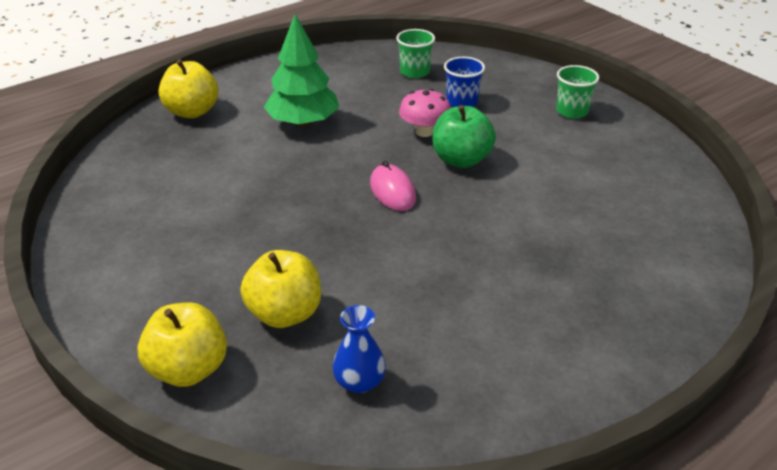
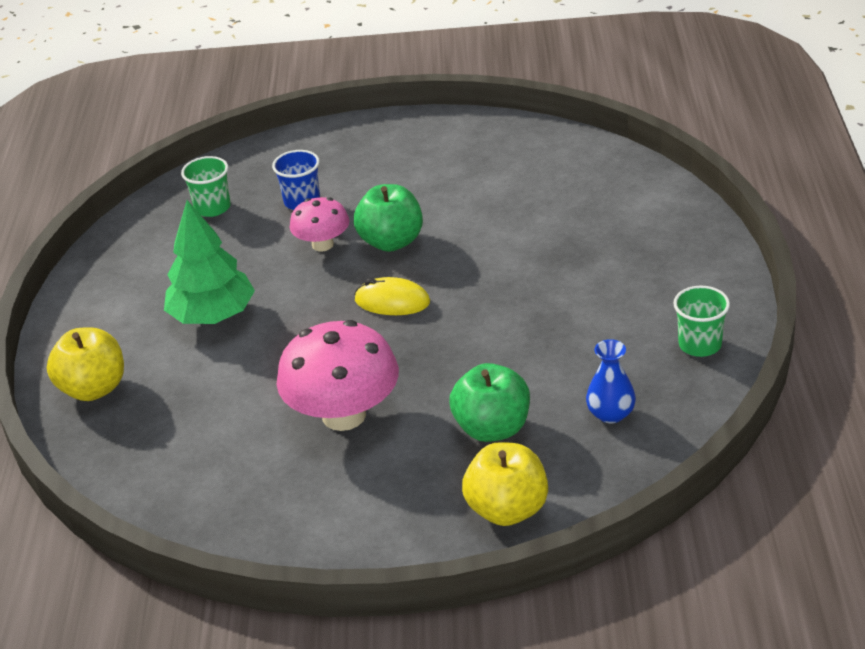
camera: 50 degrees left, 0 degrees up
(243, 227) = (344, 415): none -> pink mushroom
(285, 313) = (492, 428): yellow apple -> green apple
(392, 191) = (392, 301): pink mouse -> yellow mouse
(572, 111) = (394, 147): green cup -> green cup (700, 344)

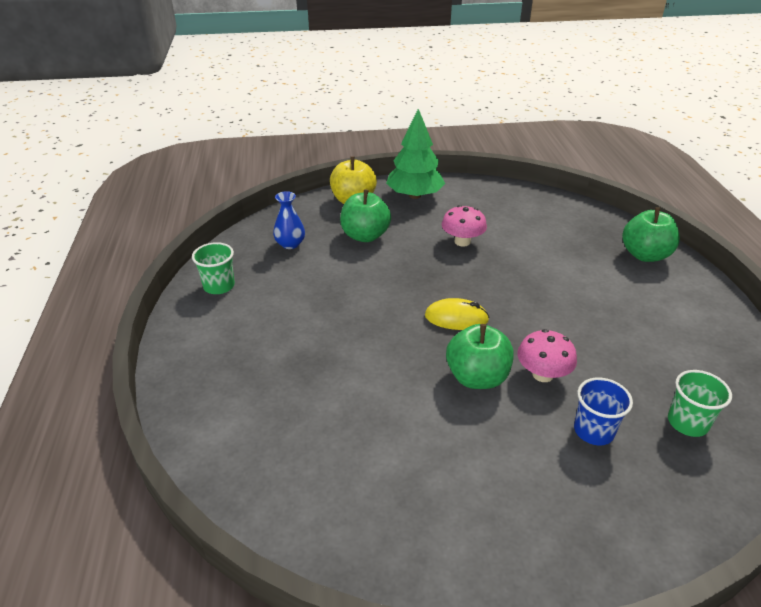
camera: 170 degrees right, 0 degrees up
(94, 388) = (645, 255): yellow apple -> green apple
(213, 315) = (598, 306): green tree -> green tree (414, 195)
(344, 415) = (462, 241): pink mushroom -> pink mushroom, size x0.57

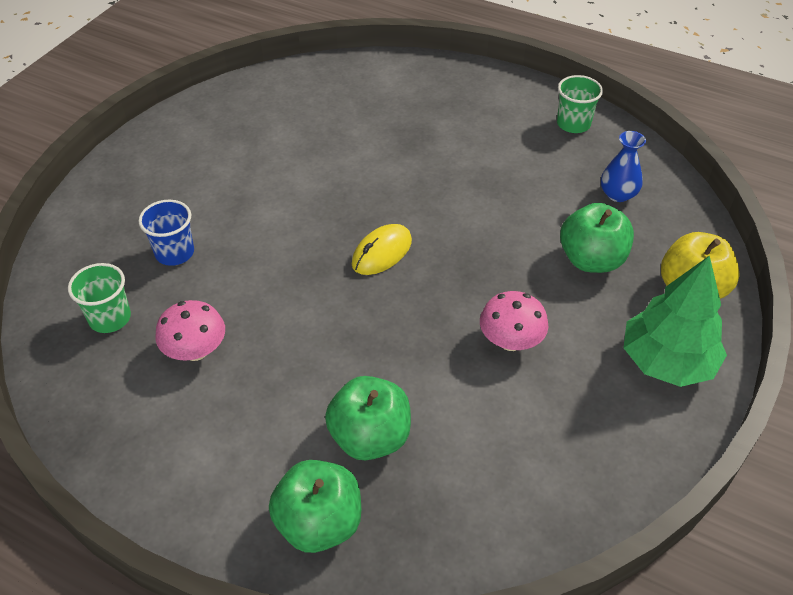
camera: 125 degrees right, 10 degrees up
(477, 377) = (298, 221): green apple -> green apple (370, 437)
(542, 374) = (256, 264): pink mushroom -> pink mushroom (195, 351)

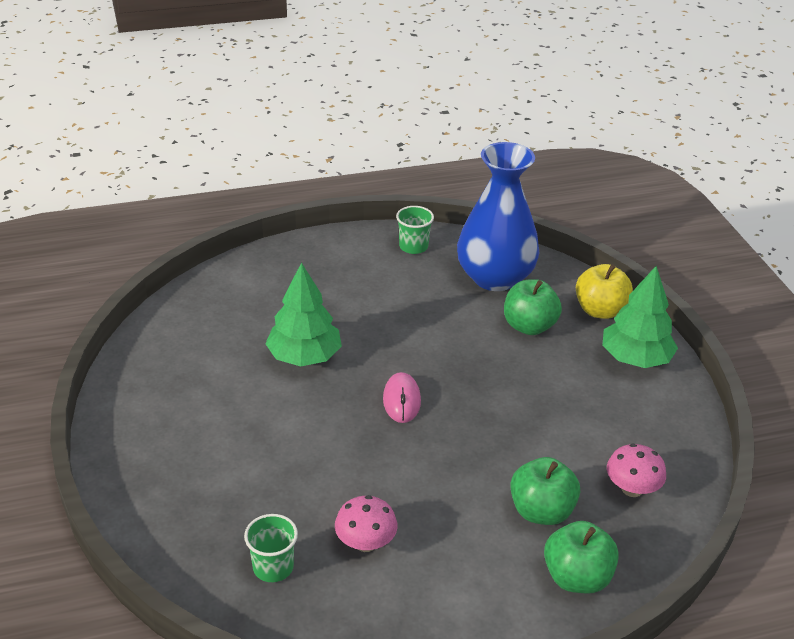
camera: 45 degrees left, 10 degrees down
(174, 253) = (257, 493): blue cup -> none
(352, 166) = (304, 357): none -> green tree
(382, 252) = (401, 400): yellow mouse -> pink mouse
(510, 341) = (545, 402): pink mushroom -> pink mushroom (632, 489)
(618, 194) = (495, 277): blue vase -> blue vase, size x2.44

